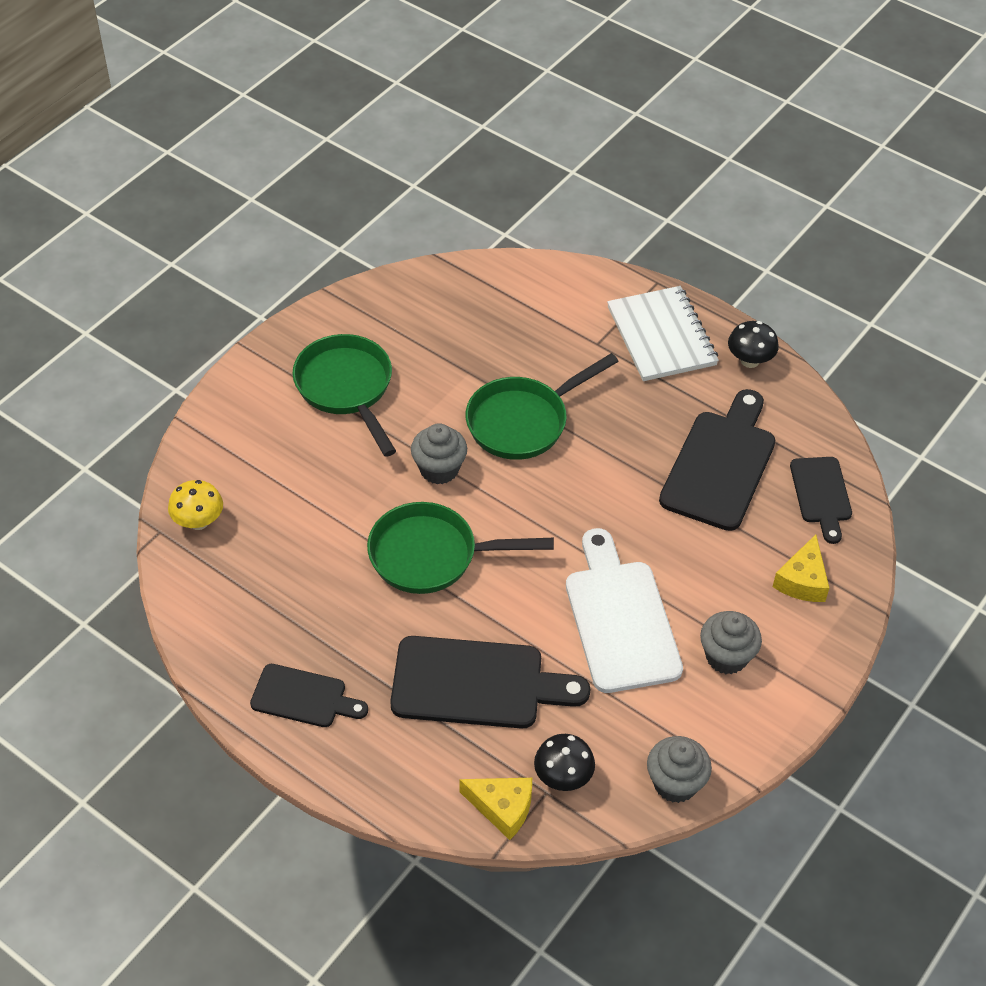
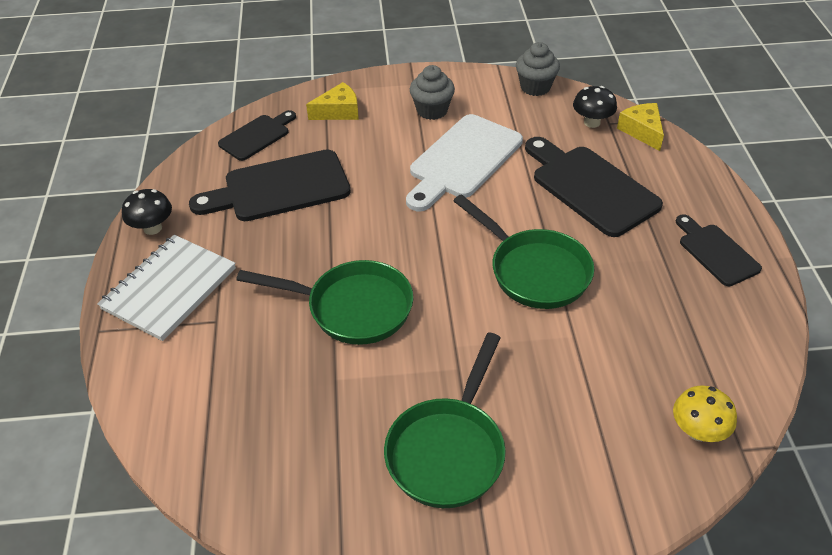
camera: 130 degrees left, 5 degrees down
(439, 469) = (457, 322): grey cupcake -> none

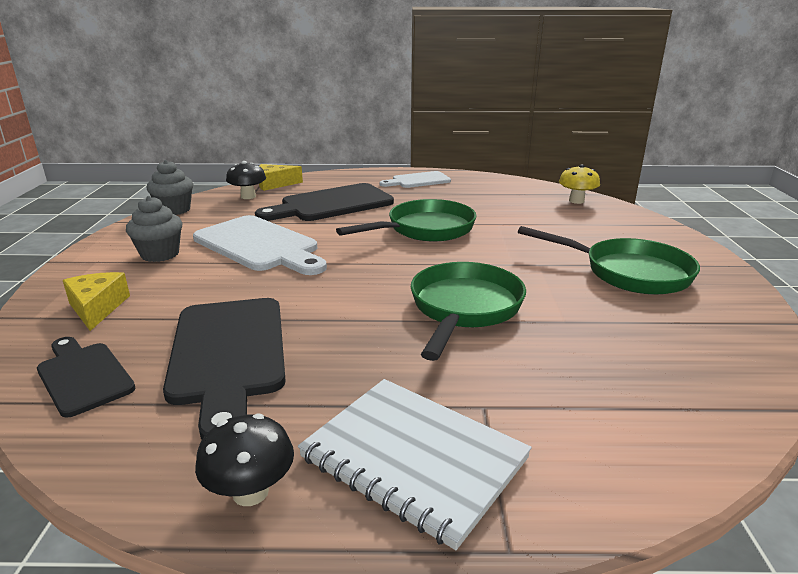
camera: 85 degrees left, 20 degrees down
(715, 252) = (418, 181): black cutting board -> white cutting board

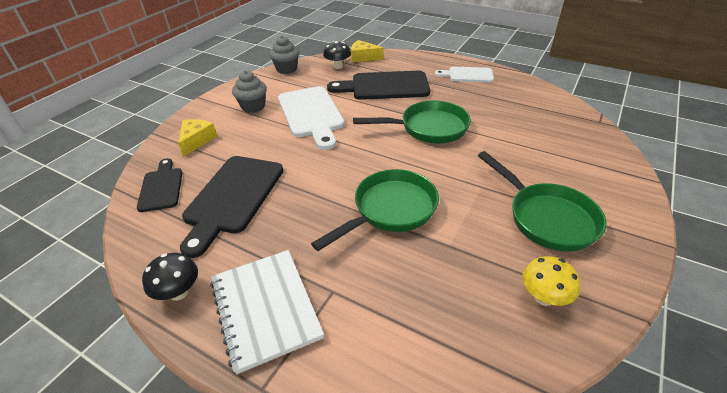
camera: 30 degrees right, 15 degrees up
(576, 201) = (581, 128): yellow mushroom -> yellow mushroom (544, 297)

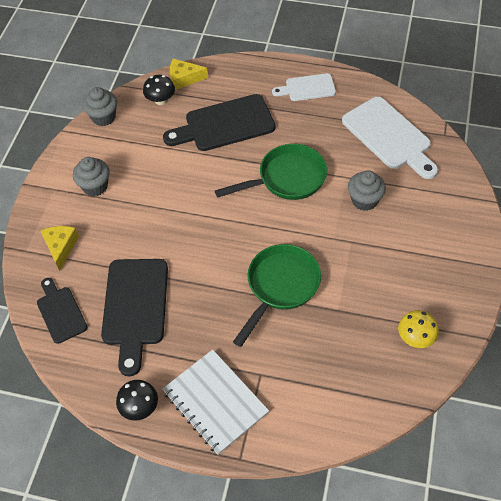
camera: 15 degrees left, 15 degrees up
(311, 114) = (163, 184): white cutting board -> white cutting board (389, 136)
(504, 156) = (364, 200): none -> grey cupcake
(547, 218) = (409, 263): green pan -> none

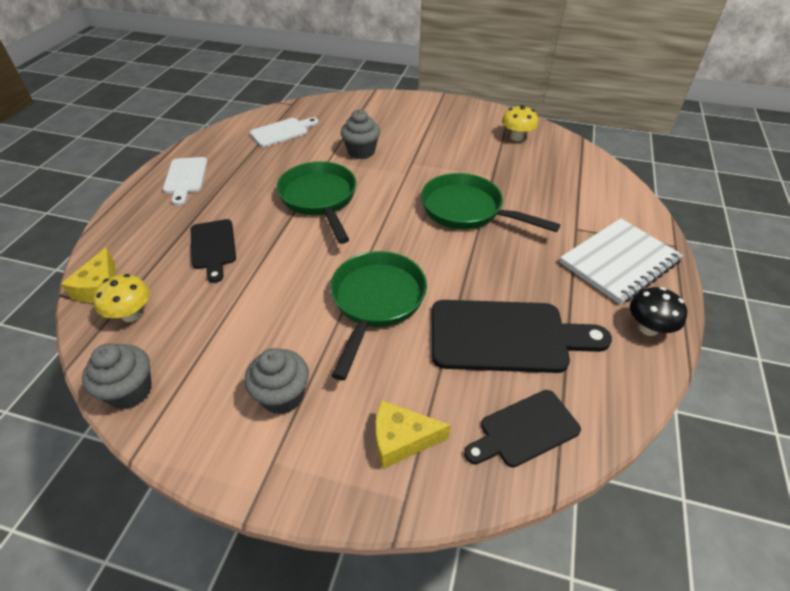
camera: 90 degrees left, 10 degrees down
(161, 100) = (131, 314): black mushroom -> yellow mushroom
(169, 226) = (376, 302): none -> green pan
(225, 124) = (213, 247): black cutting board -> black cutting board, size x0.59
(389, 136) = (282, 132): white cutting board -> white cutting board, size x0.59

